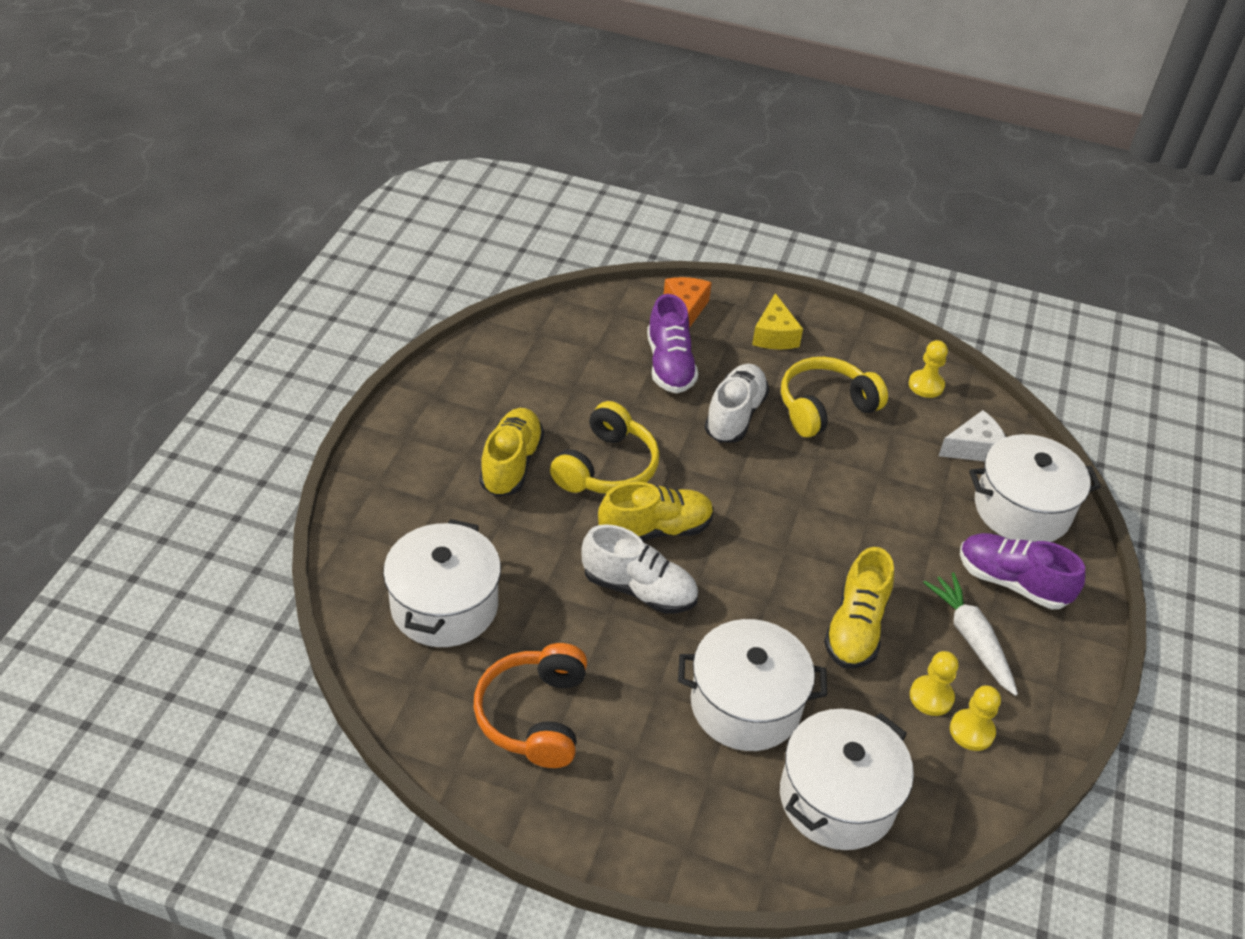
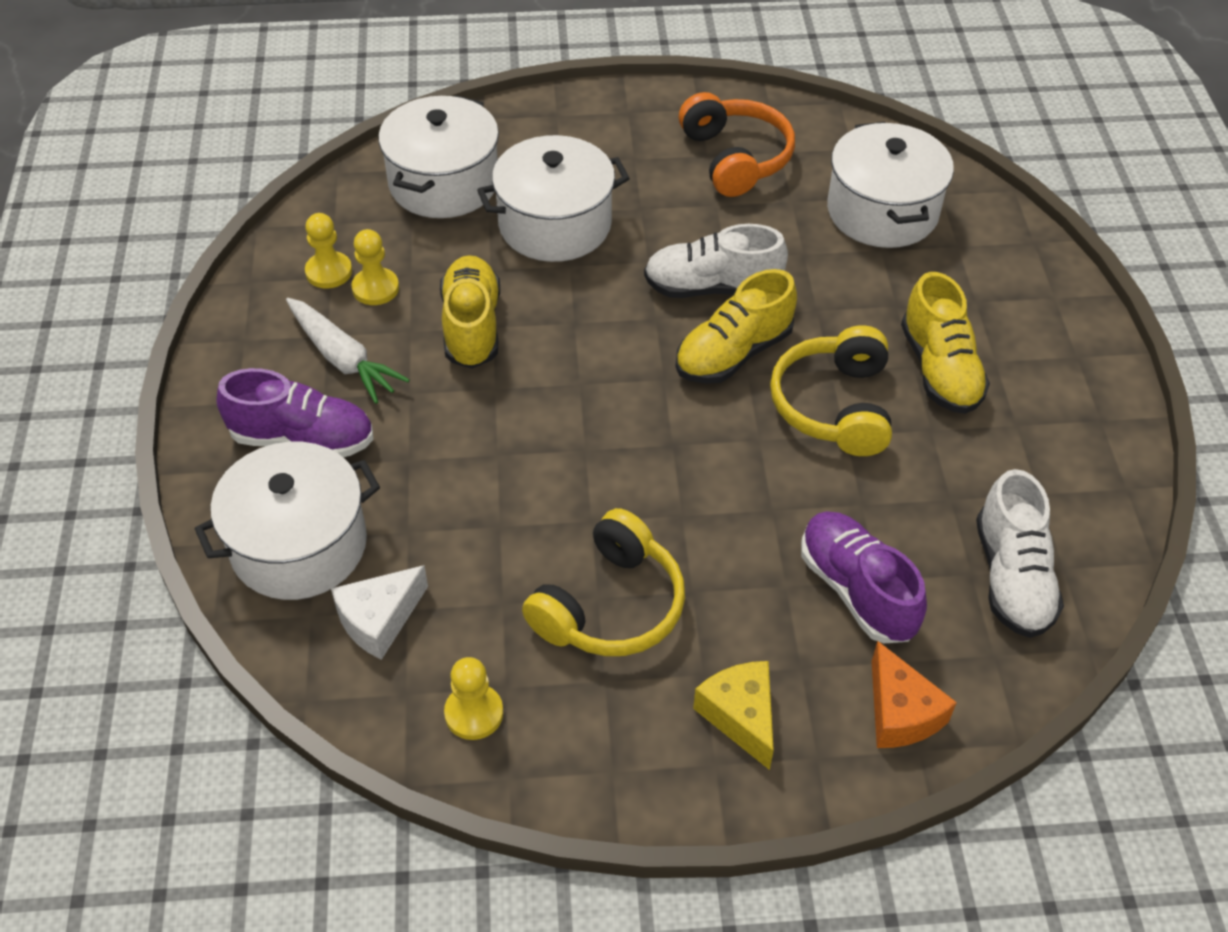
camera: 160 degrees right, 5 degrees up
(735, 415) = (724, 541): white shoe -> white shoe (1012, 577)

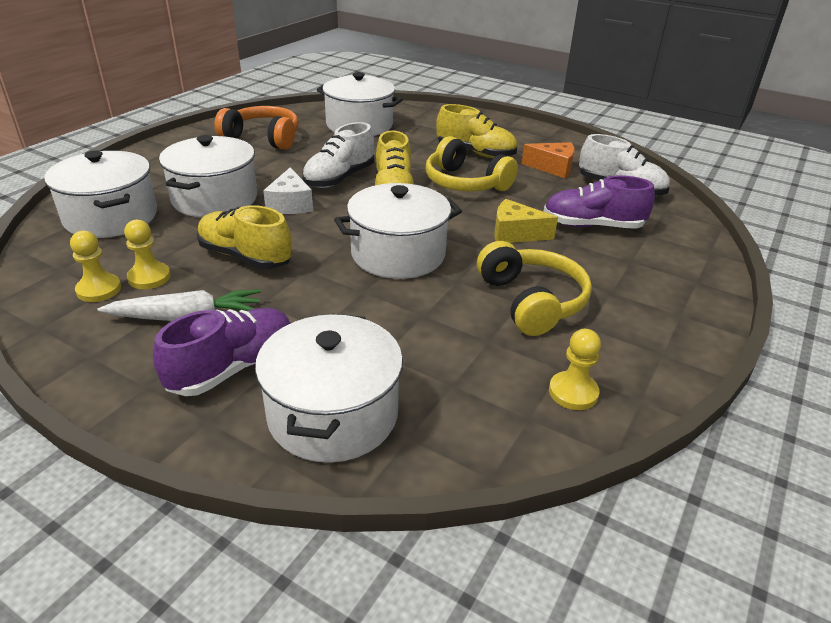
camera: 55 degrees left, 15 degrees down
(379, 620) = (449, 402): white cheese -> white cheese (290, 204)
(595, 440) = (398, 254): none -> white pot
(740, 716) = (651, 292): yellow cheese -> yellow cheese (515, 234)
(900, 712) = (683, 247): orange cheese -> orange cheese (553, 168)

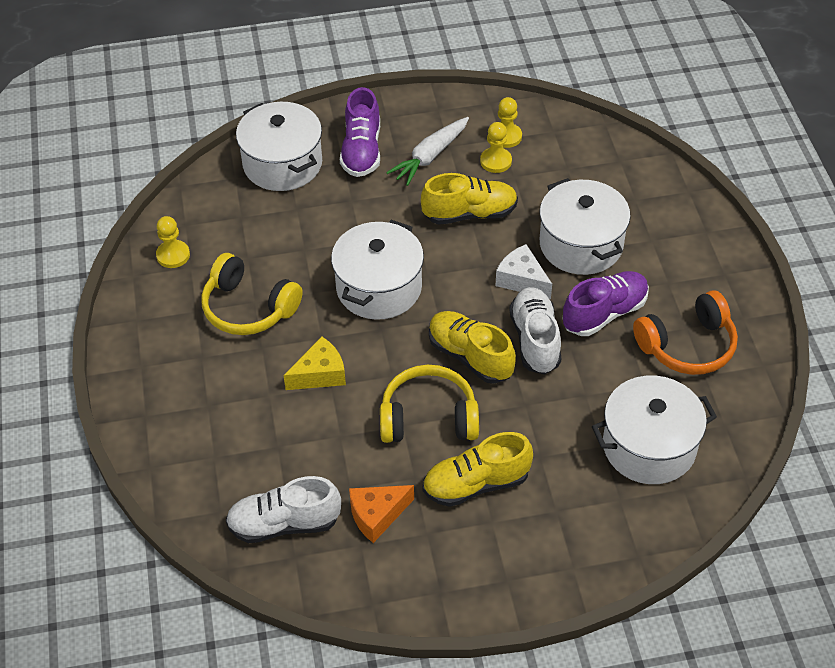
camera: 140 degrees right, 15 degrees up
(111, 217) = (609, 179): white pot -> none
(592, 226) = (268, 433): purple shoe -> purple shoe (604, 313)

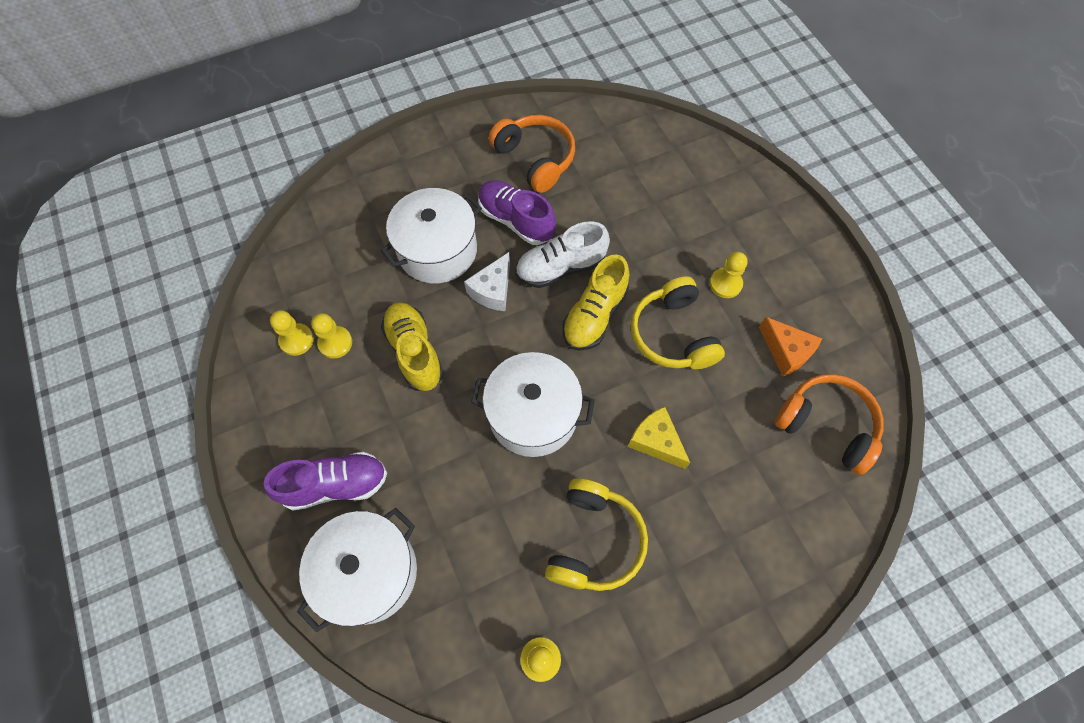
camera: 105 degrees left, 15 degrees up
(284, 524) = (826, 425): white shoe -> orange headphones
(430, 156) = (336, 409): white carrot -> none
(476, 484) = (725, 284): yellow shoe -> yellow pawn
(649, 446) = (644, 172): white pot -> none

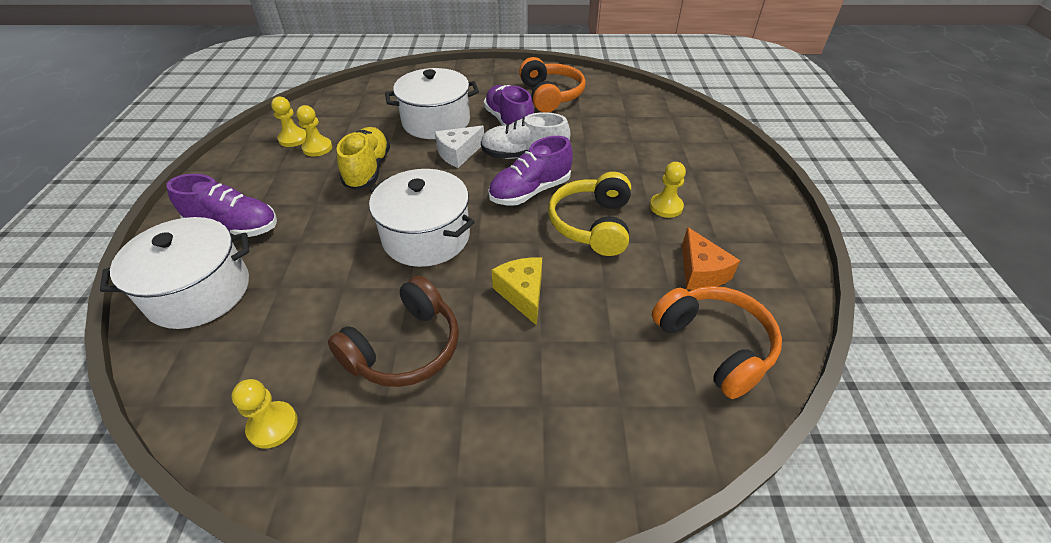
camera: 25 degrees right, 20 degrees down
(594, 315) = (530, 191): yellow shoe -> purple shoe
(594, 540) = (405, 348): yellow headphones -> brown headphones

